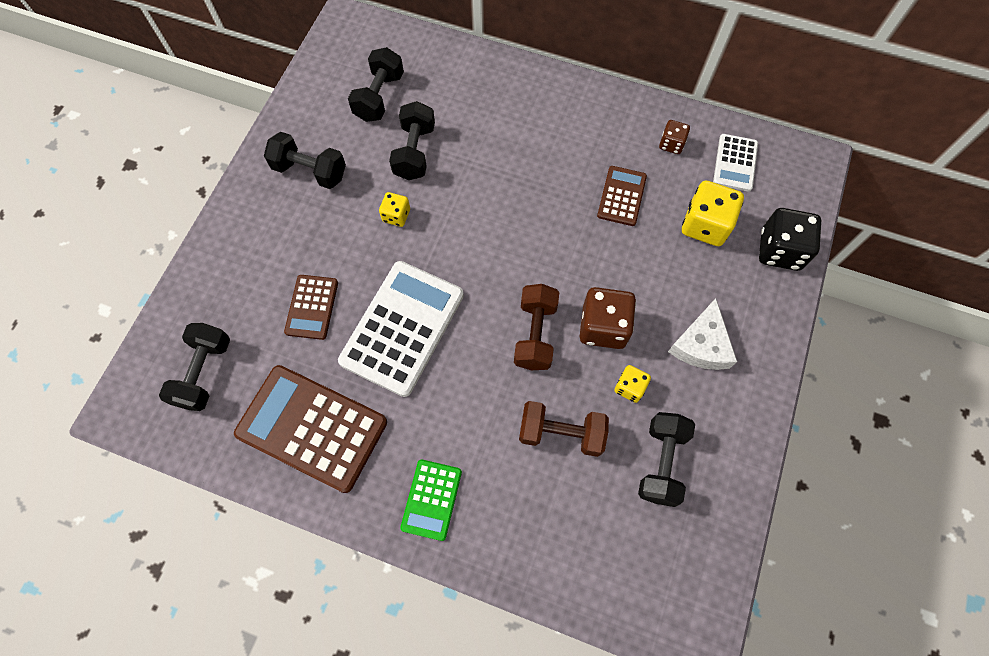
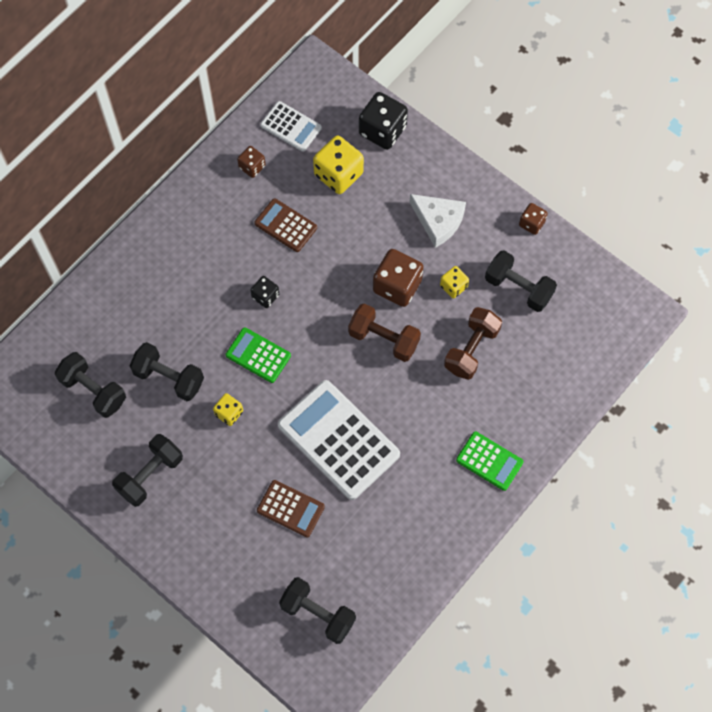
camera: 70 degrees left, 0 degrees up
(312, 428) = (399, 536): brown calculator -> none
(468, 220) = (258, 355): none -> green calculator
(535, 205) = (265, 296): none -> black dice
(751, 451) = (531, 223): none -> brown dice

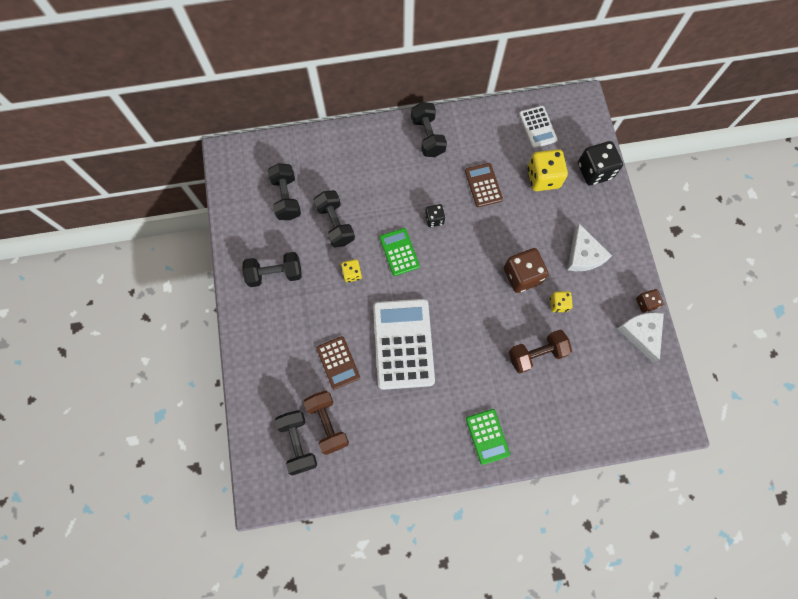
camera: 40 degrees right, 5 degrees up
(252, 167) = (493, 134): brown dice -> none
(384, 339) = (485, 302): brown dumbbell -> brown dumbbell (328, 423)
(518, 288) = (601, 338): black dumbbell -> black dumbbell (427, 136)
(550, 255) = (641, 333): none -> white cheese

